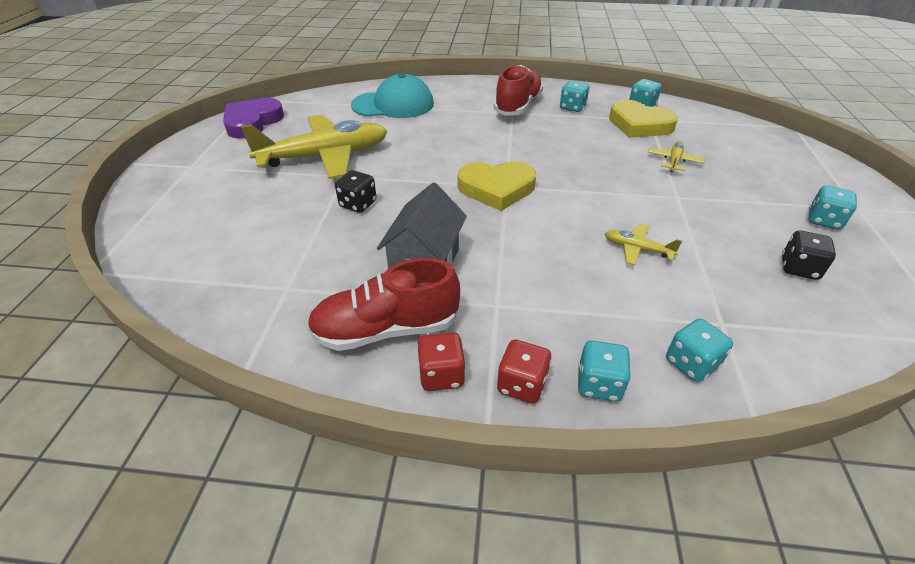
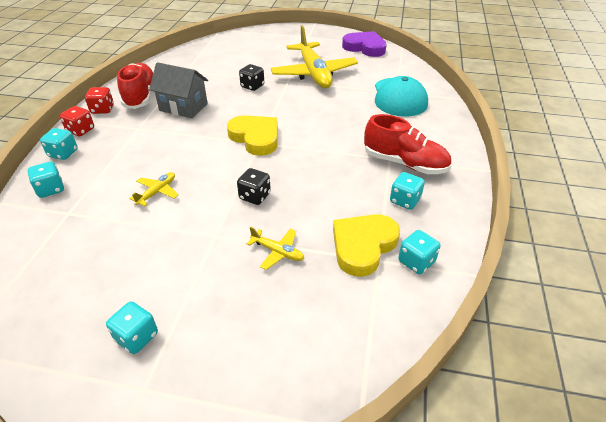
camera: 95 degrees right, 0 degrees up
(496, 189) = (255, 138): yellow heart -> yellow heart turned 135 degrees clockwise
(799, 268) = (88, 280): black dice -> black dice (255, 196)

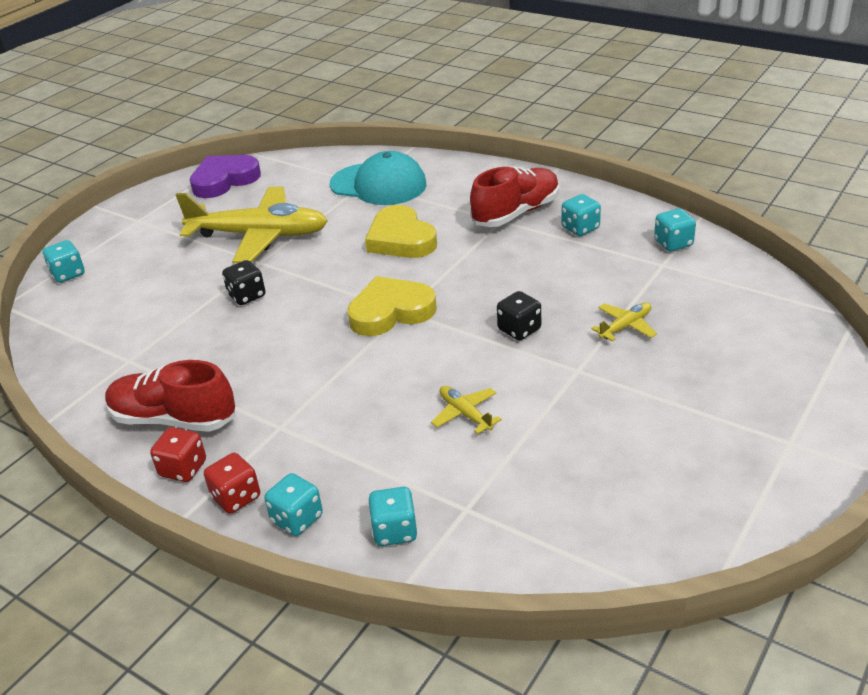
camera: 65 degrees left, 5 degrees down
(137, 337) = (721, 444): turquoise dice -> turquoise dice (68, 274)
(183, 107) = (253, 372): grey house -> none
(363, 246) = (639, 269): yellow heart -> yellow heart (401, 239)

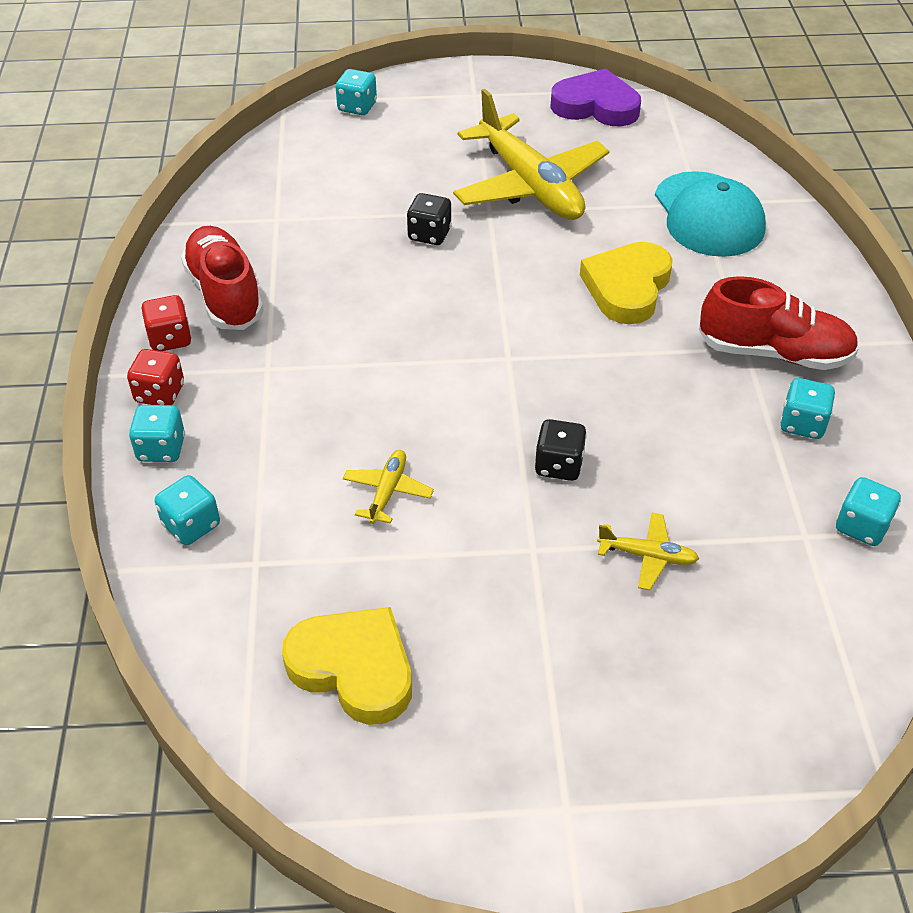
camera: 50 degrees right, 10 degrees up
(391, 312) = (497, 349): yellow heart -> yellow heart (354, 668)

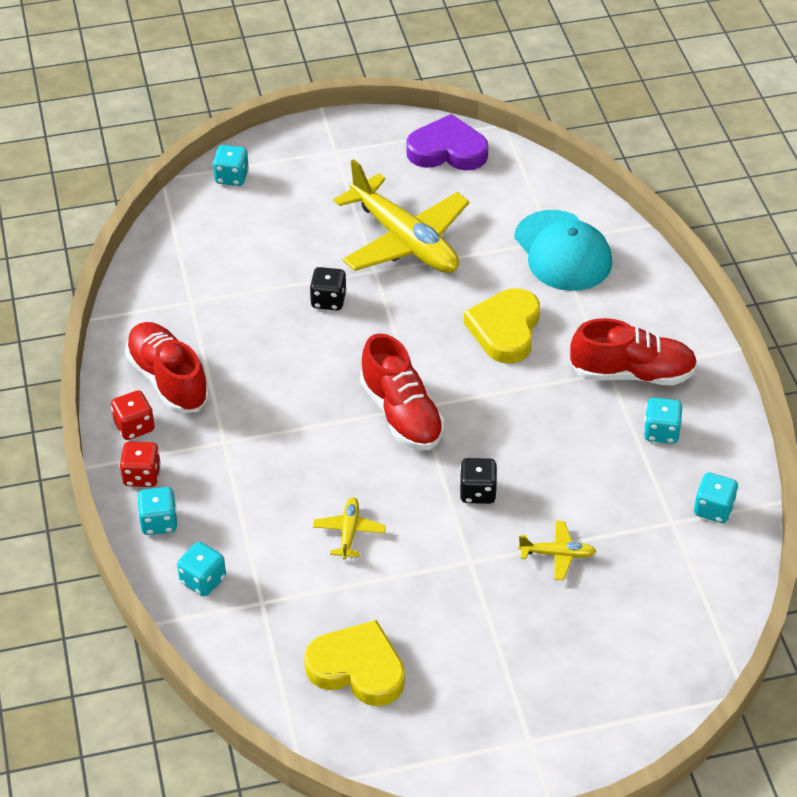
camera: 10 degrees left, 0 degrees up
(485, 364) = (401, 414): none -> red shoe

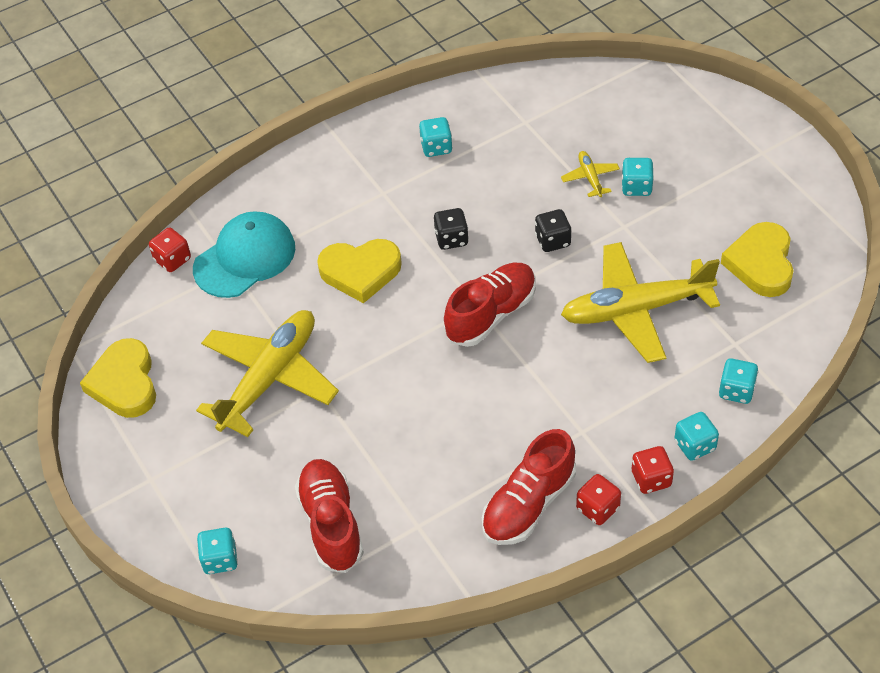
camera: 105 degrees left, 5 degrees up
(328, 300) = (373, 412): black dice -> black dice (451, 239)
(349, 532) = (635, 310): yellow plane -> yellow plane, size x2.38
(447, 150) = (124, 383): purple heart -> yellow heart
(583, 202) = (172, 259): none -> red dice
(632, 373) = (379, 178): red shoe -> red shoe (331, 524)
(713, 509) = (501, 102): turquoise dice -> turquoise dice (636, 187)

